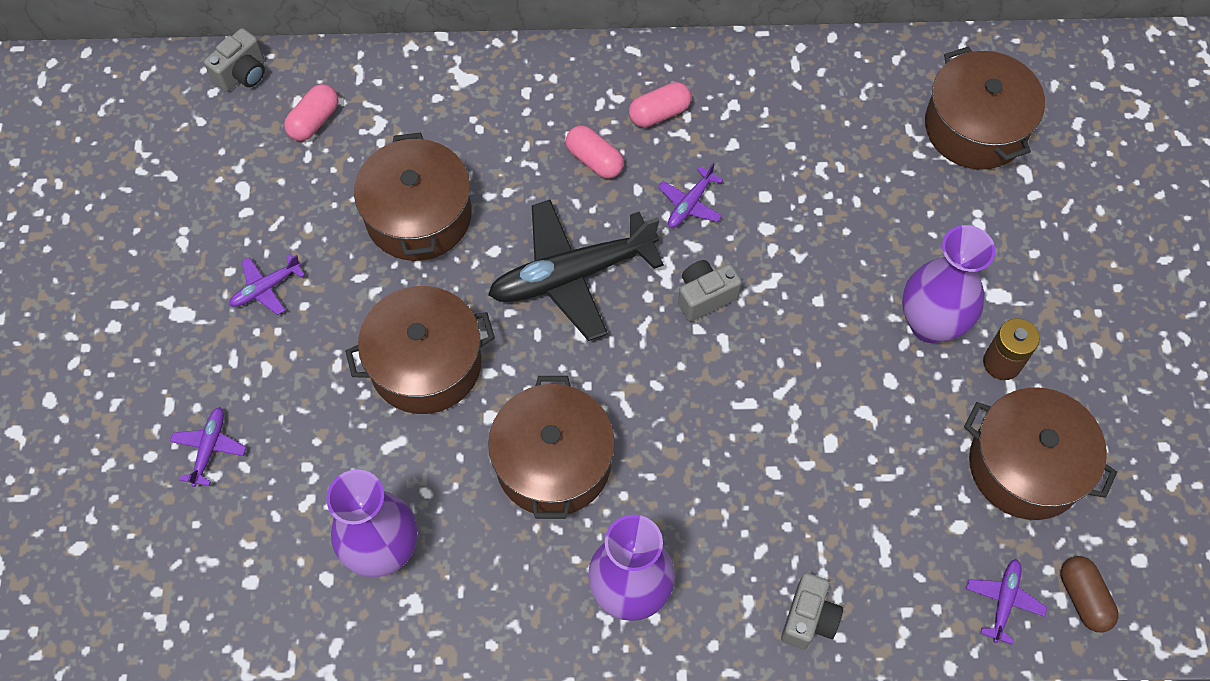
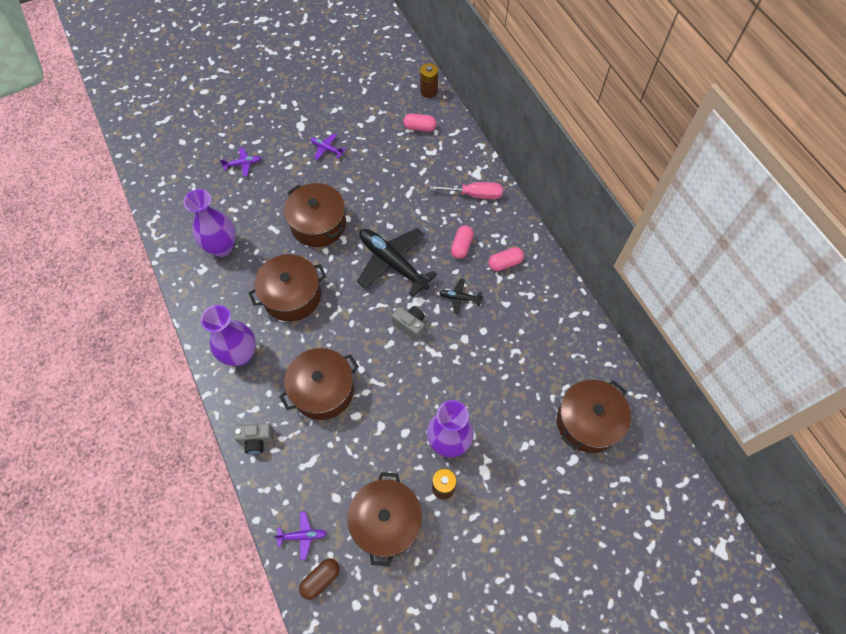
camera: 65 degrees right, 0 degrees up
(242, 74) = (429, 91): grey camera -> brown battery
(418, 215) = (392, 188): brown pot -> brown pot (323, 390)
(505, 98) = (475, 194): none -> pink screwdriver
(659, 113) = (505, 263): pink capsule -> pink capsule turned 60 degrees counterclockwise
(690, 203) = (460, 298): purple plane -> black plane

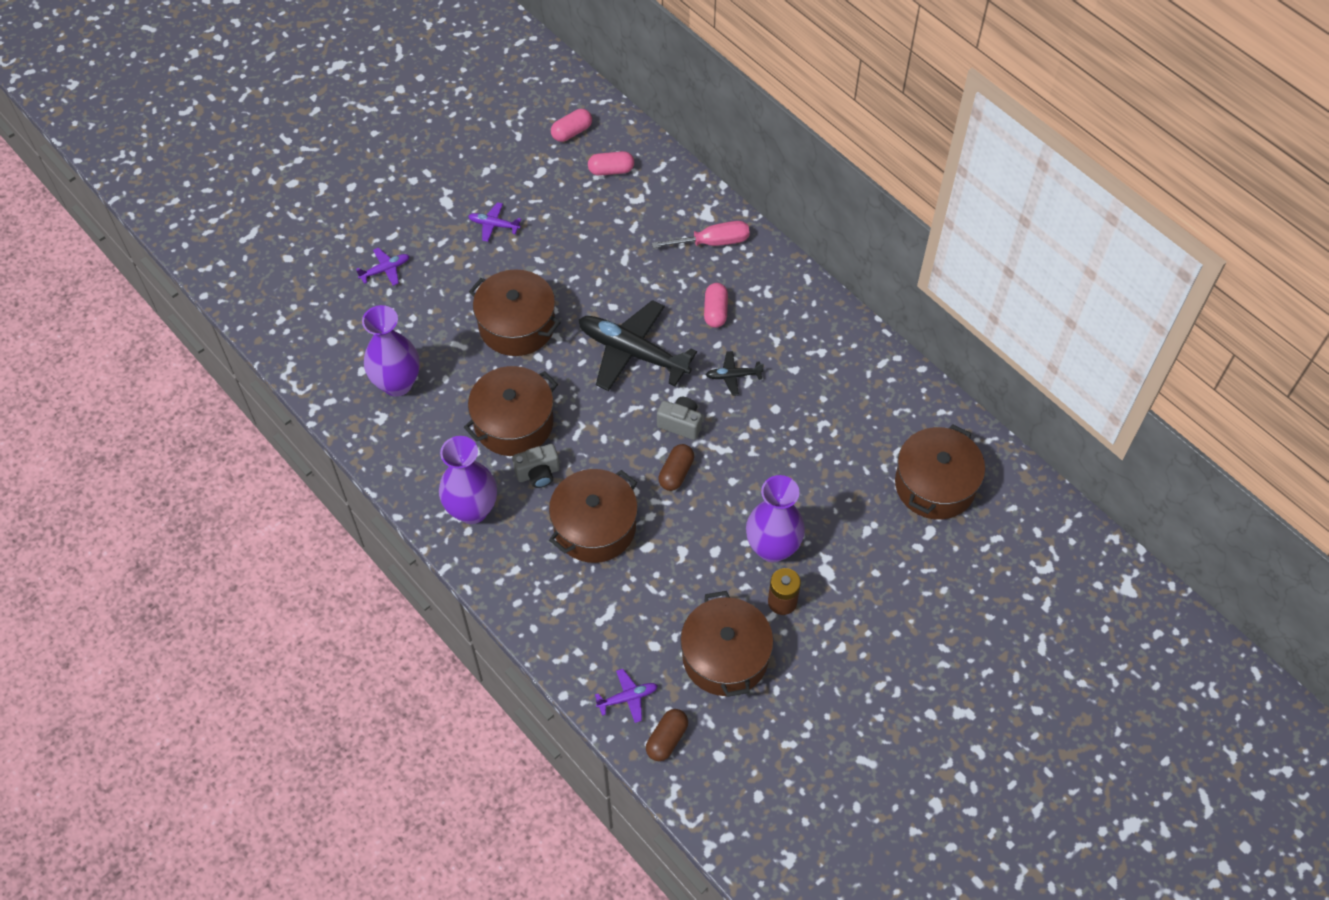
camera: 15 degrees left, 5 degrees down
(256, 440) = (531, 605): grey camera -> grey camera (538, 474)
(395, 363) = (676, 473): none -> brown capsule
(429, 91) = (608, 119): brown battery -> none
(505, 263) = (778, 320): pink capsule -> pink capsule (571, 132)

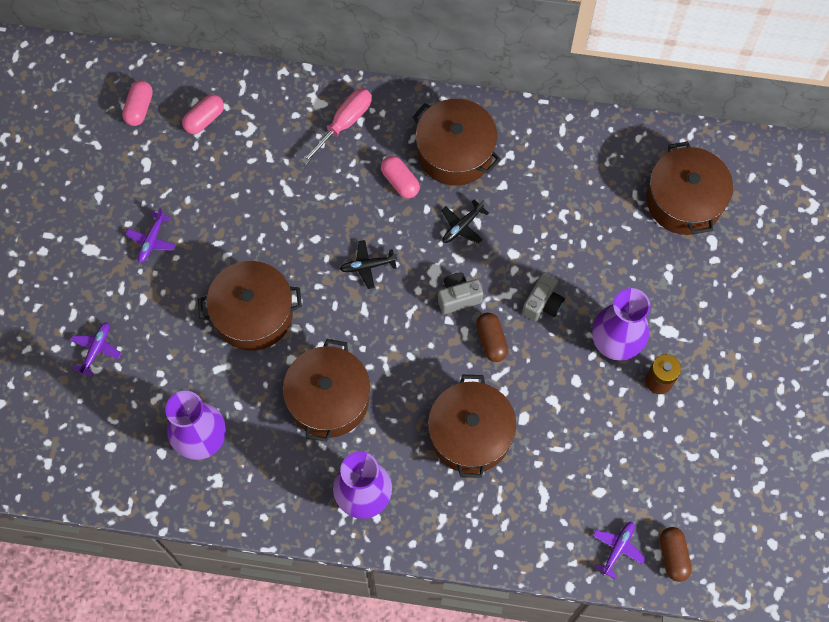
camera: 40 degrees left, 10 degrees up
(494, 225) = (152, 240): purple plane -> purple plane turned 45 degrees counterclockwise
(538, 474) = (387, 426): grey camera -> grey camera (542, 304)
(633, 352) = (368, 266): black plane -> black plane, size x0.45
(725, 656) = (657, 457): brown pot -> brown pot (455, 152)

